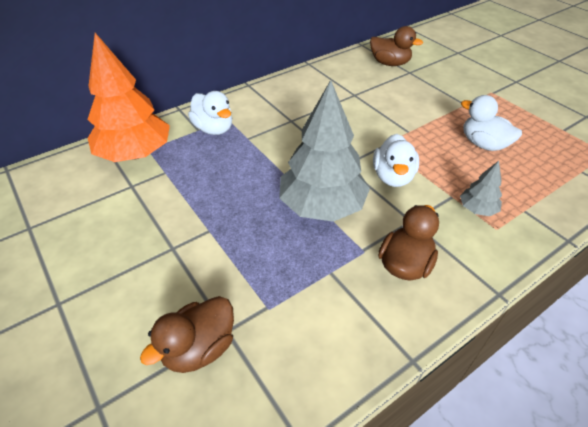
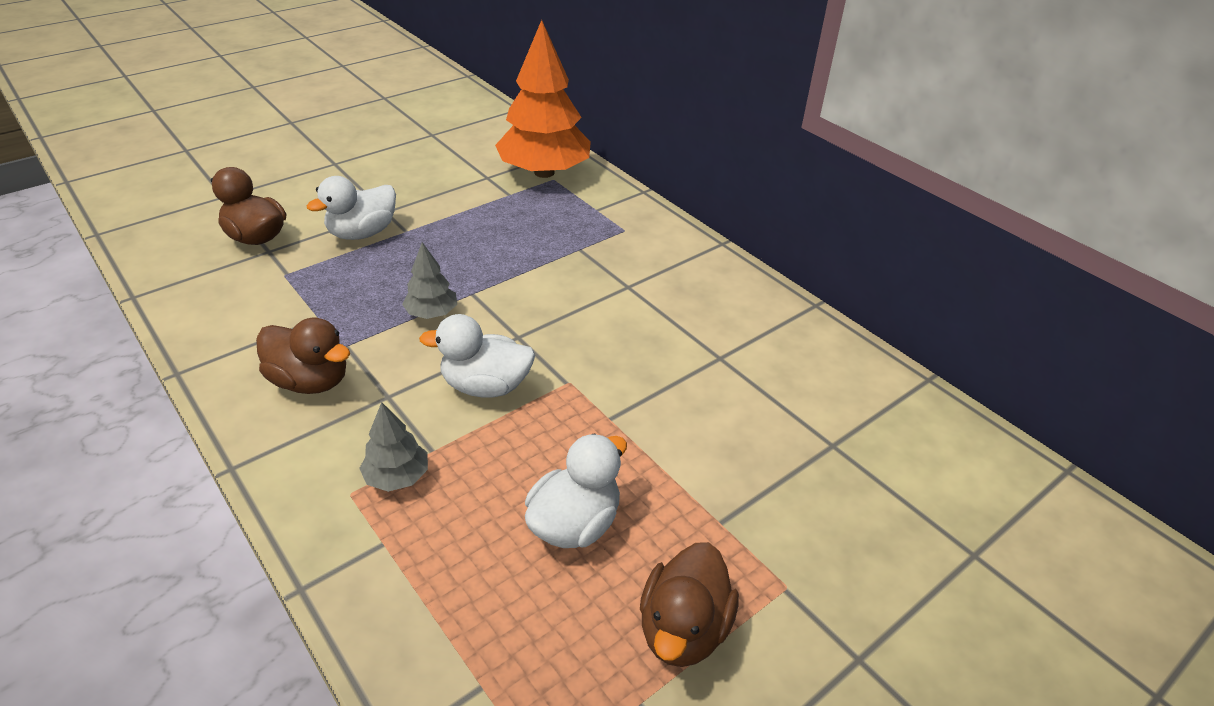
camera: 85 degrees right, 5 degrees down
(214, 129) = (599, 221): white duck -> white duck (362, 233)
(322, 206) = (432, 313): grey tree -> grey tree, size x0.45
(390, 63) = (860, 416): brown duck -> brown duck (683, 629)

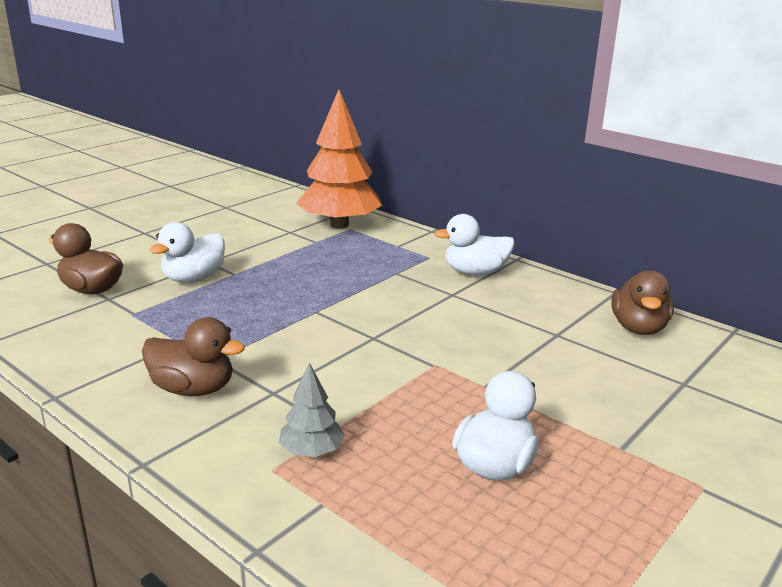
camera: 10 degrees left, 15 degrees down
(432, 313) = (286, 329): grey tree -> none
(486, 386) = (362, 375): white duck -> white duck (475, 272)
(683, 629) = (633, 530): brown duck -> brown duck (638, 328)

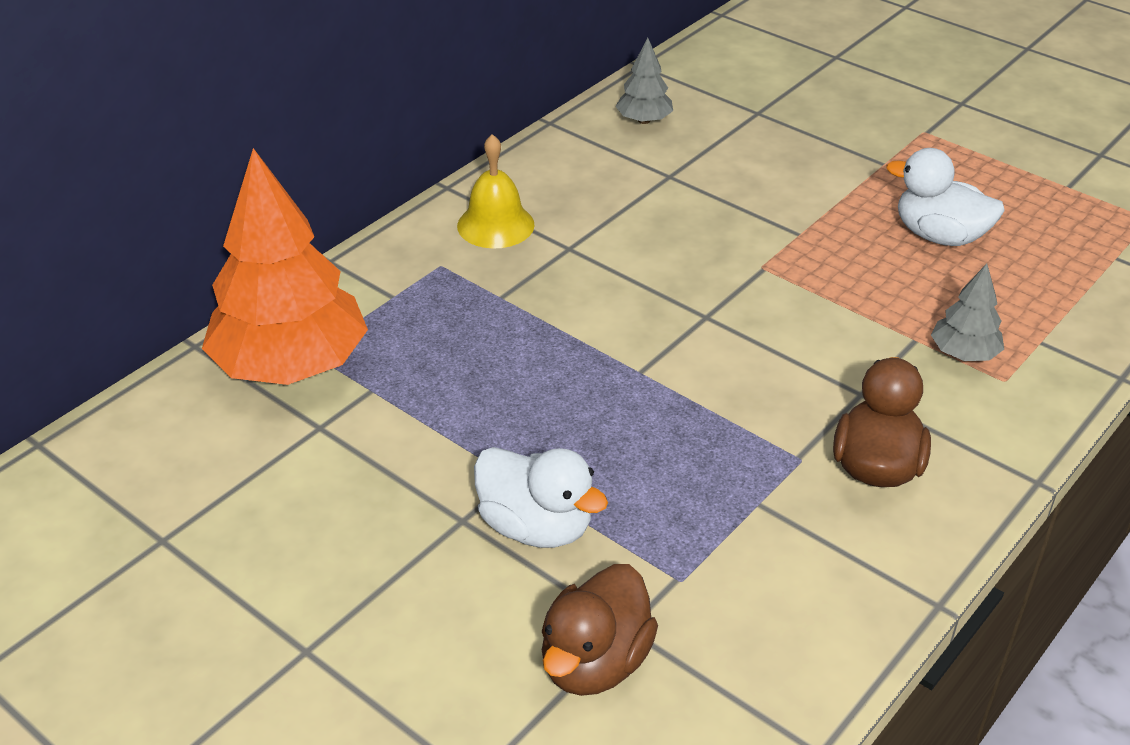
camera: 90 degrees left, 15 degrees up
(475, 272) = (495, 225): white duck -> yellow bell
(638, 328) = (644, 120): brown duck -> grey tree

